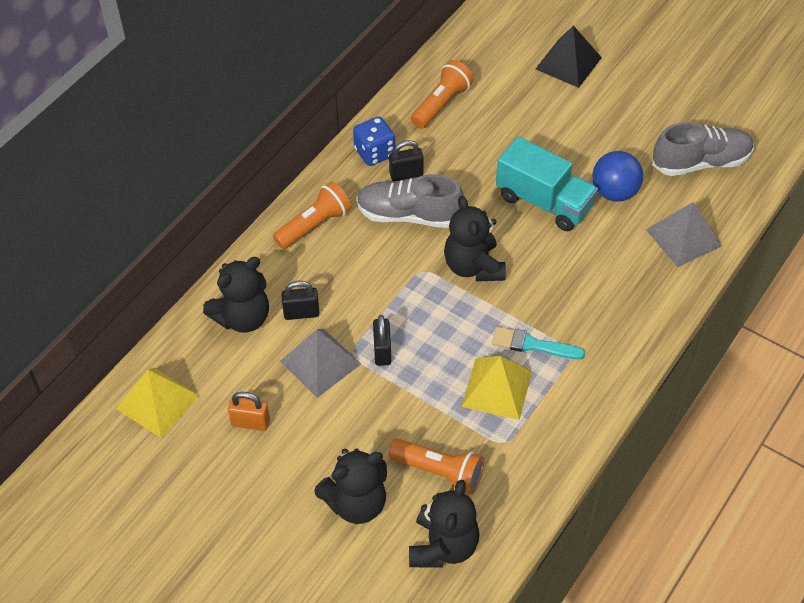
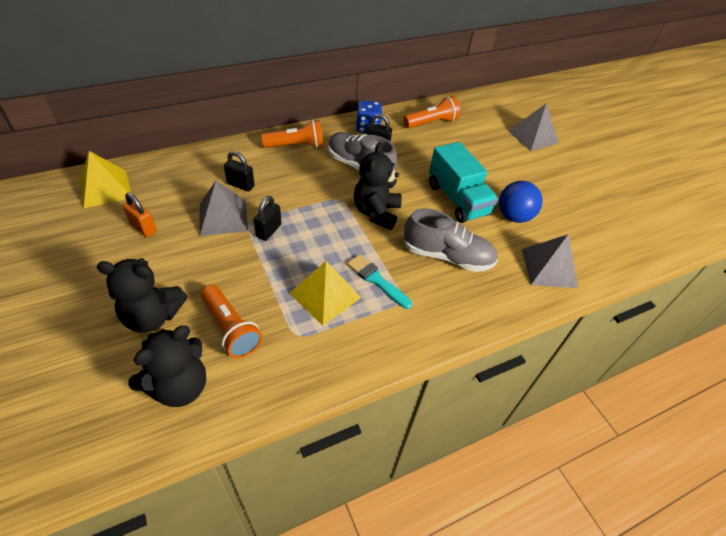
camera: 25 degrees right, 5 degrees down
(242, 317) = (204, 170): black teddy bear -> none
(568, 63) = (532, 136): black pyramid -> grey pyramid
(701, 162) = (594, 228): grey shoe -> grey shoe (447, 256)

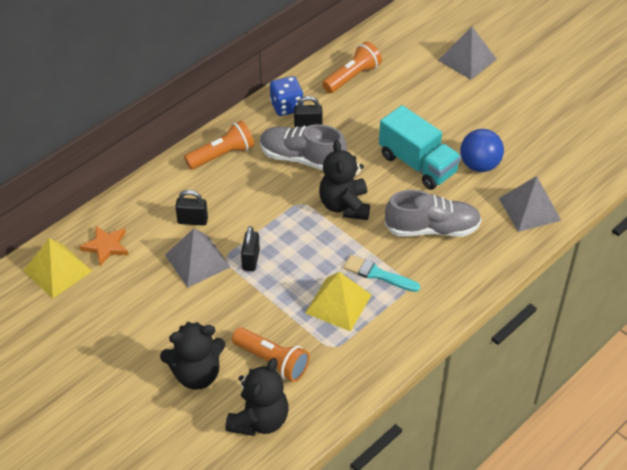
camera: 15 degrees left, 0 degrees up
(143, 228) = (128, 298): orange padlock -> none
(157, 182) = (106, 246): none -> orange star

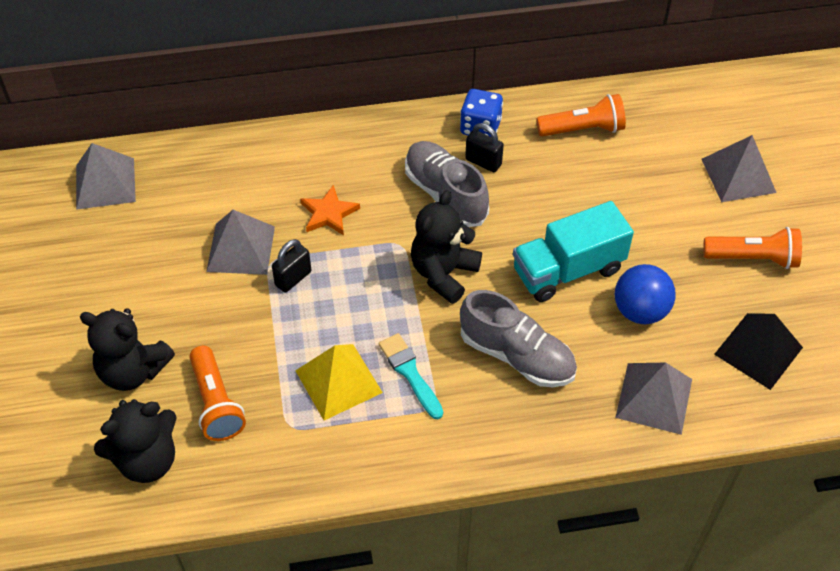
camera: 35 degrees right, 5 degrees up
(58, 270) = (105, 183): yellow pyramid -> grey pyramid
(106, 246) = (169, 183): orange star -> orange star (329, 213)
(192, 220) = (274, 202): black padlock -> none
(222, 155) = (366, 146): orange flashlight -> orange flashlight (752, 258)
(417, 164) = (568, 270): turquoise truck -> turquoise truck turned 75 degrees clockwise
(562, 152) = (758, 351): none -> black pyramid

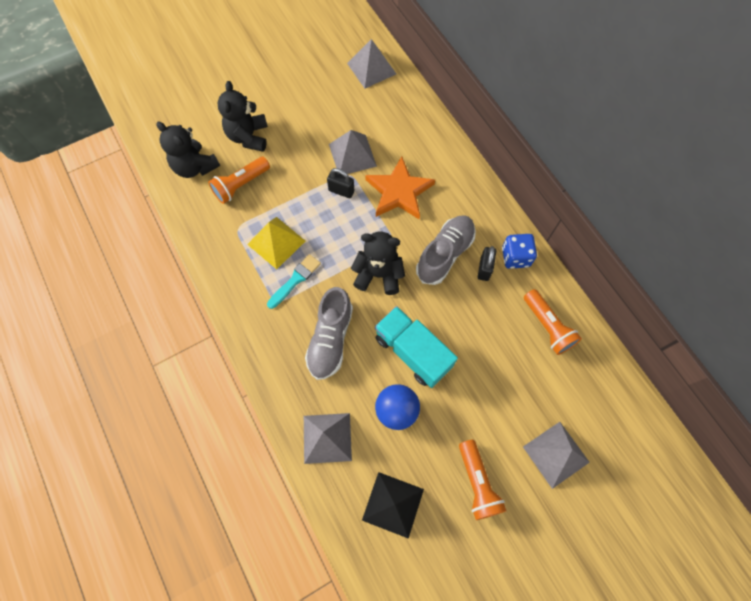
camera: 70 degrees right, 15 degrees up
(329, 213) = (399, 192): orange star -> orange star, size x1.71

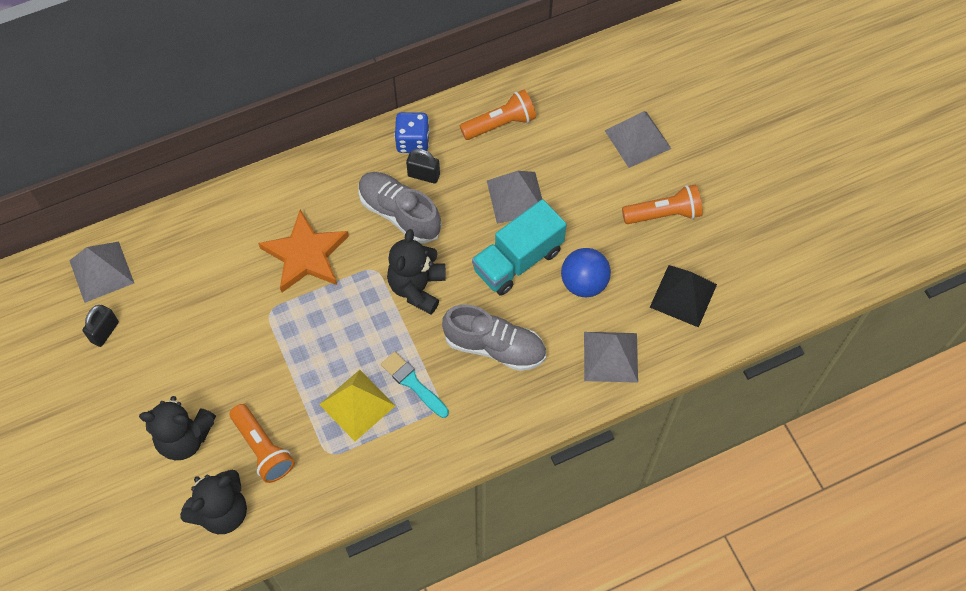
camera: 85 degrees left, 5 degrees down
(341, 191) = (293, 322): black padlock -> black padlock (105, 332)
(352, 155) = (240, 305): grey pyramid -> grey pyramid (516, 197)

